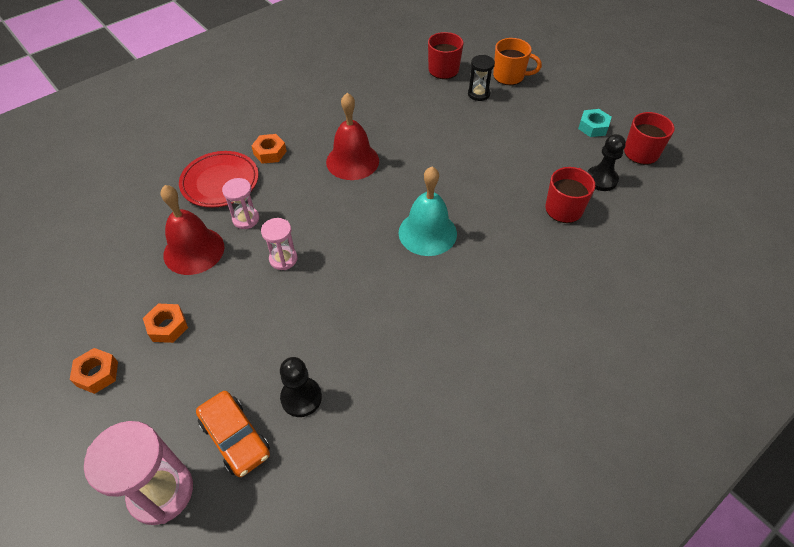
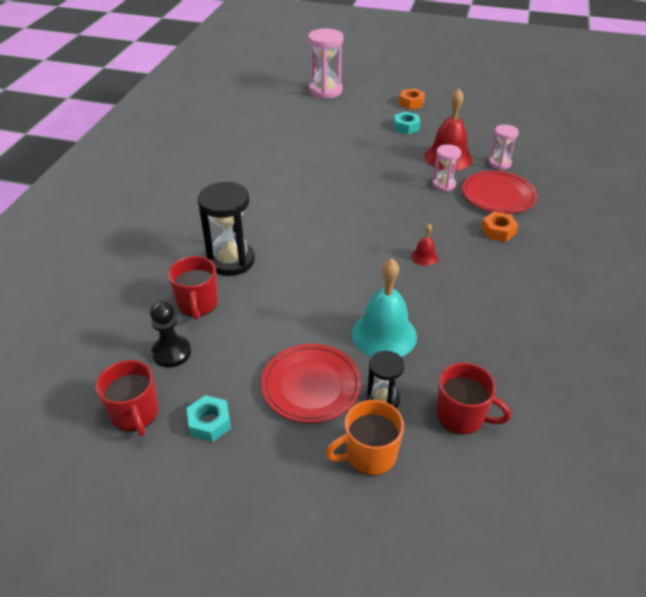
camera: 145 degrees right, 10 degrees down
(167, 326) = (406, 127): orange nut -> turquoise nut
(235, 438) = (313, 112): orange car -> none
(283, 259) = (386, 176): pink hourglass -> pink hourglass (499, 163)
(301, 398) = (297, 133): black pawn -> none
(352, 161) = (424, 256): red bell -> red bell, size x0.47
(427, 233) = (303, 233): turquoise bell -> turquoise bell (384, 335)
(513, 236) = (231, 261): none -> black hourglass
(516, 118) = (311, 386): none -> red plate

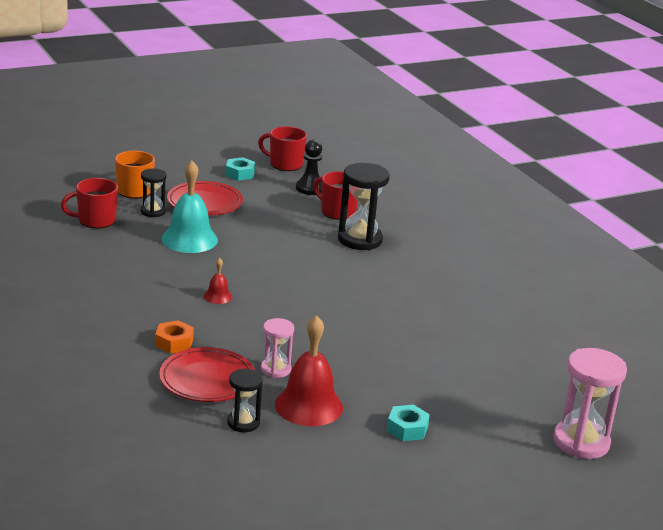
camera: 135 degrees right, 15 degrees down
(411, 103) = (454, 474): orange nut -> none
(499, 163) = (243, 423): pink hourglass -> black hourglass

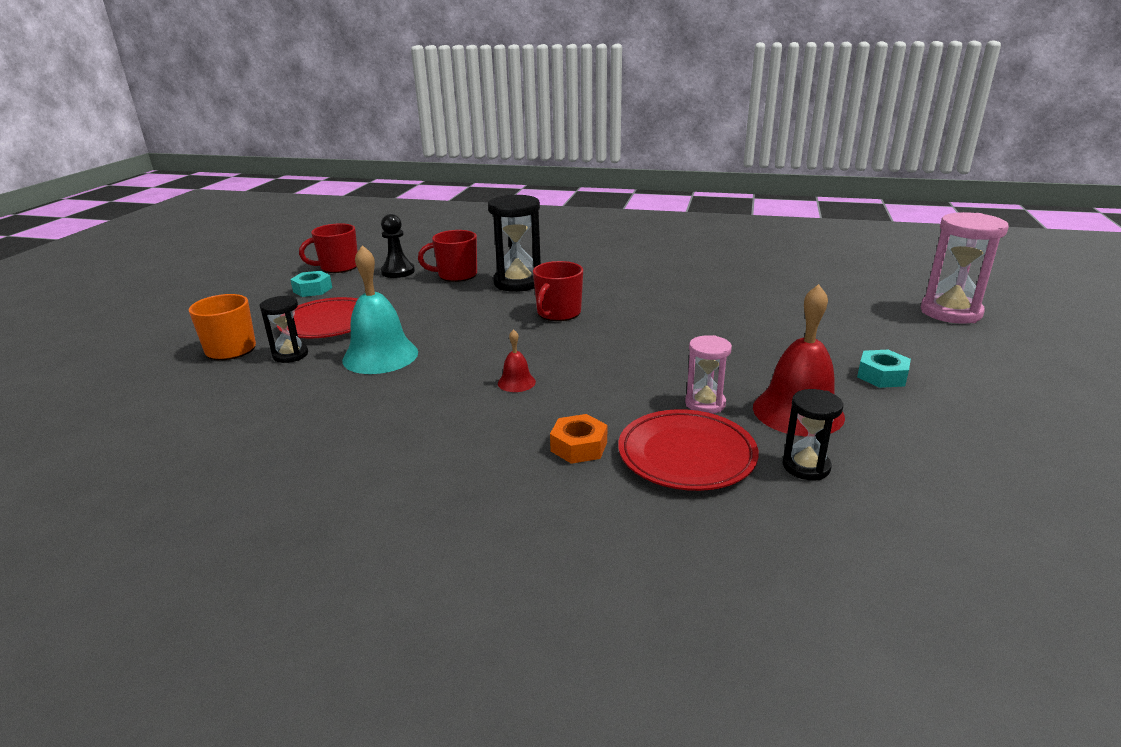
camera: 45 degrees left, 0 degrees up
(95, 220) = (239, 395): red mug -> red mug (558, 313)

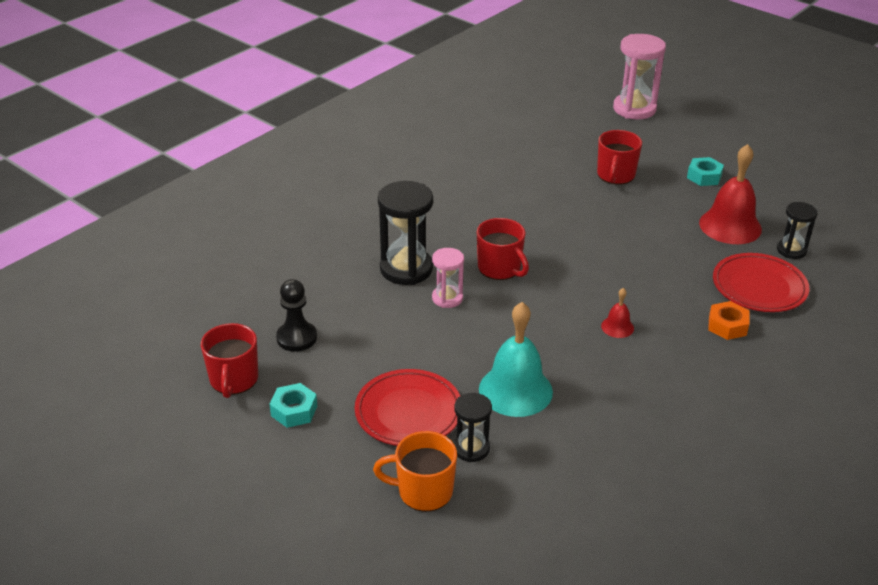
camera: 65 degrees left, 10 degrees up
(456, 275) = (347, 301): red mug -> red mug (615, 175)
(705, 404) = (700, 256): pink hourglass -> pink hourglass (447, 298)

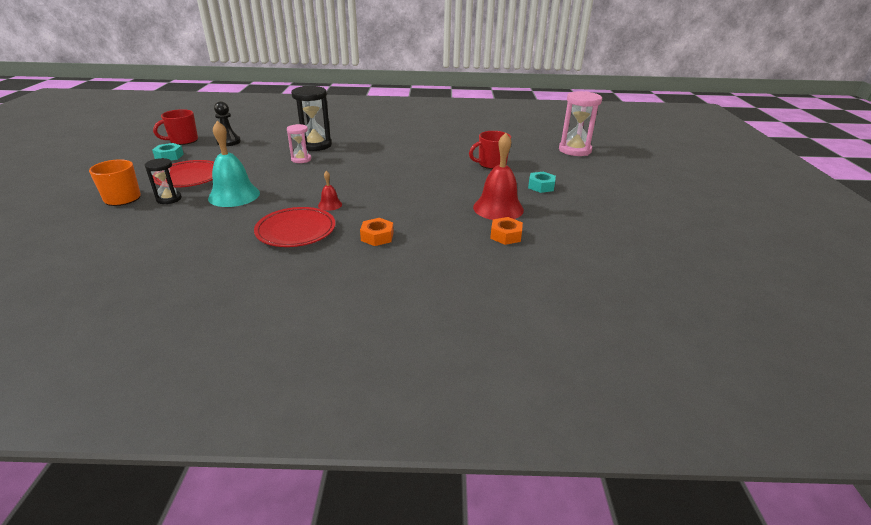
camera: 50 degrees right, 5 degrees down
(500, 268) = (346, 163): red mug -> none
(759, 287) = (440, 236): red plate -> red plate (296, 231)
(791, 250) = (505, 235): black hourglass -> orange nut

